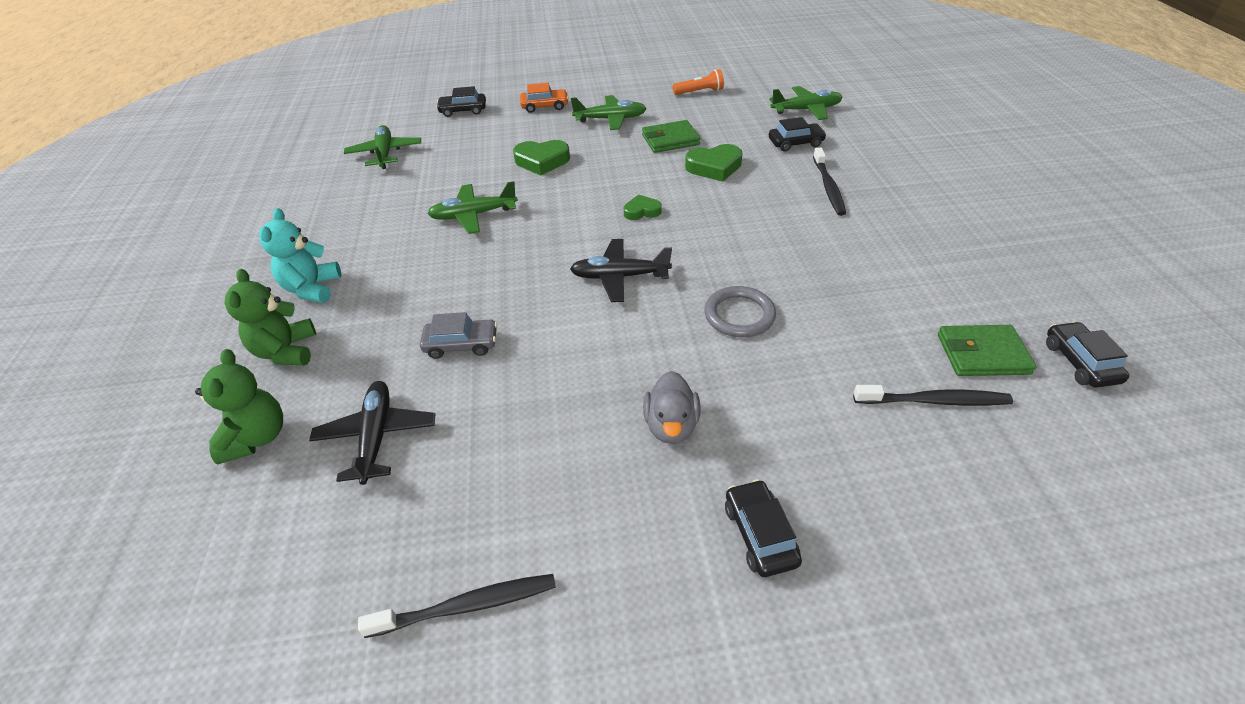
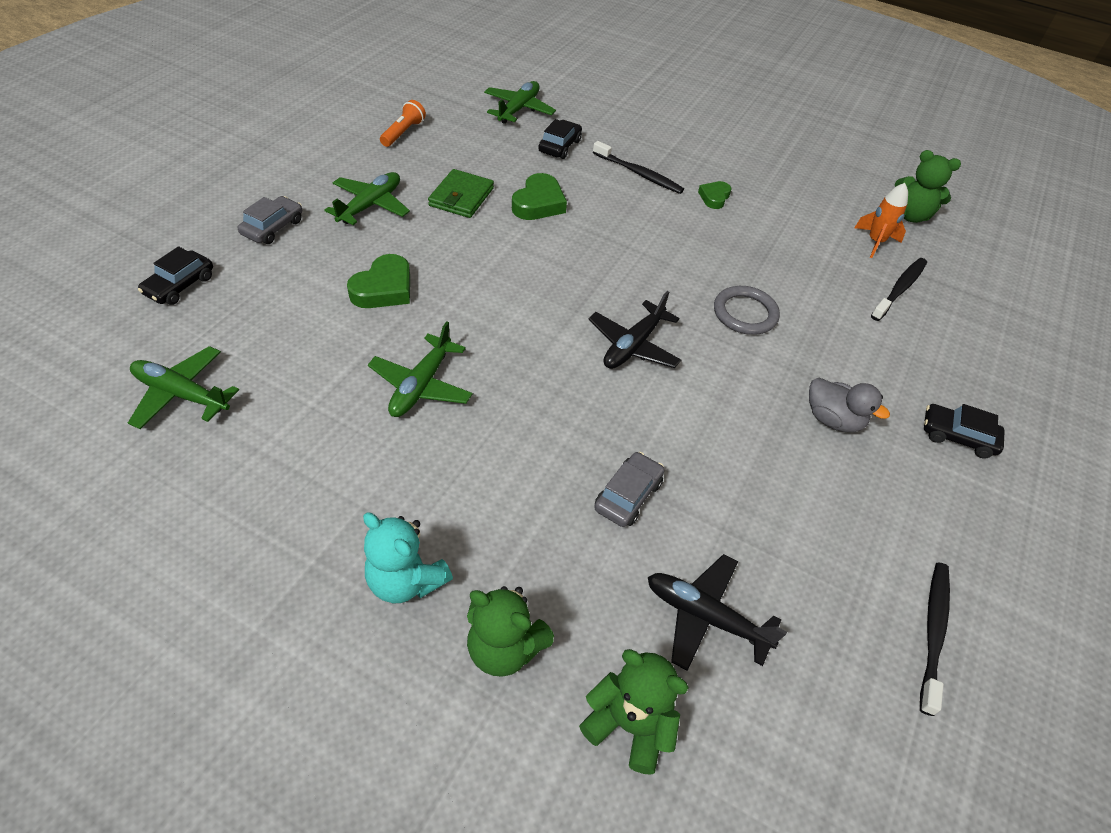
camera: 60 degrees left, 5 degrees up
(545, 106) = (273, 227): orange car -> grey car
(642, 211) = (553, 279): green heart -> green heart (714, 197)
(982, 354) = (875, 242): green wallet -> orange rocket
(1079, 362) = (910, 215): black car -> green teddy bear

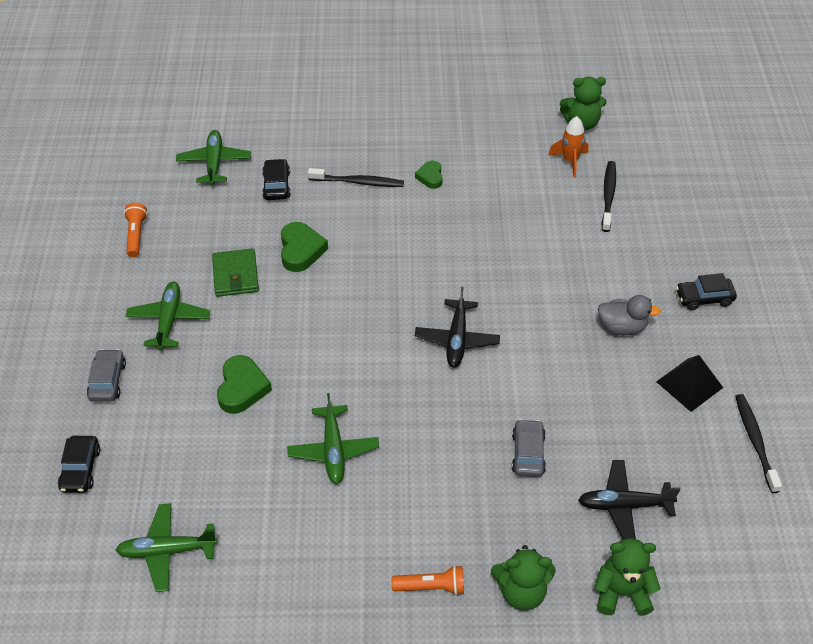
camera: 25 degrees left, 0 degrees up
(406, 580) = (431, 587): turquoise teddy bear -> orange flashlight
(745, 313) = (516, 272): grey ring -> none
(881, 520) = (689, 384): none -> black pyramid

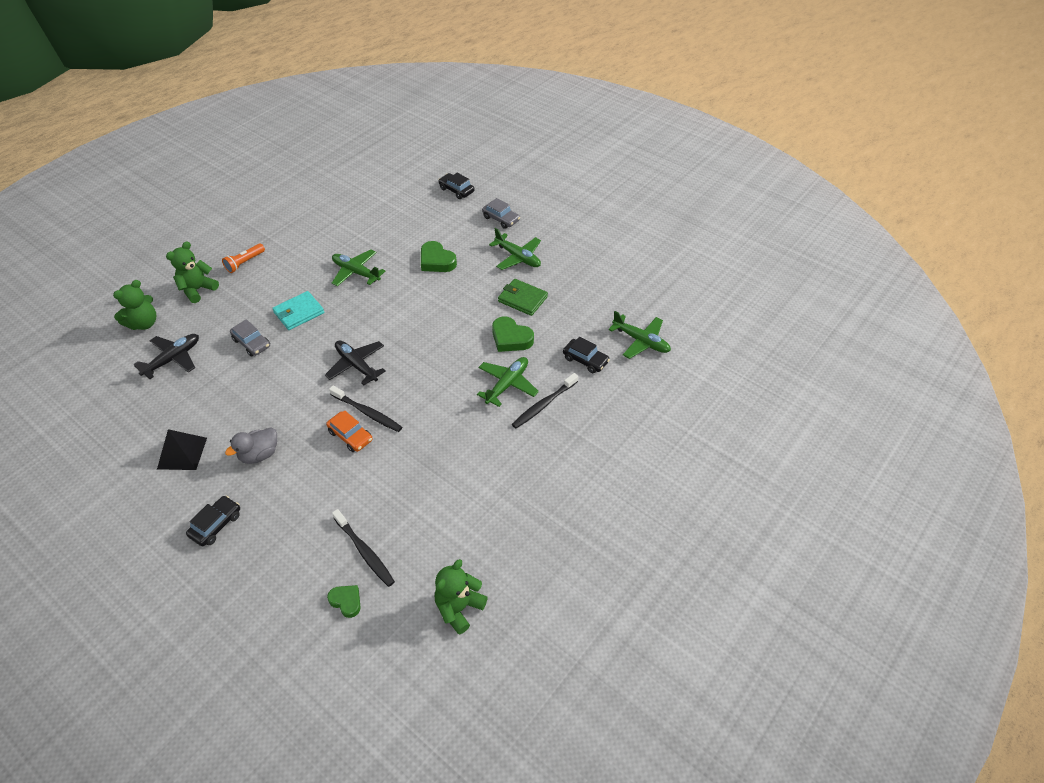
camera: 130 degrees right, 0 degrees up
(136, 235) = (604, 274): orange flashlight -> none
(167, 551) = (378, 196): green plane -> green plane (507, 384)
(430, 177) = (506, 450): green heart -> green heart (346, 601)
(445, 450) = (299, 312): none -> turquoise wallet
(532, 281) = (350, 436): none -> orange car
(570, 161) = (426, 557): orange rocket -> none
(755, 442) = (111, 451): black toothbrush -> black toothbrush (367, 412)

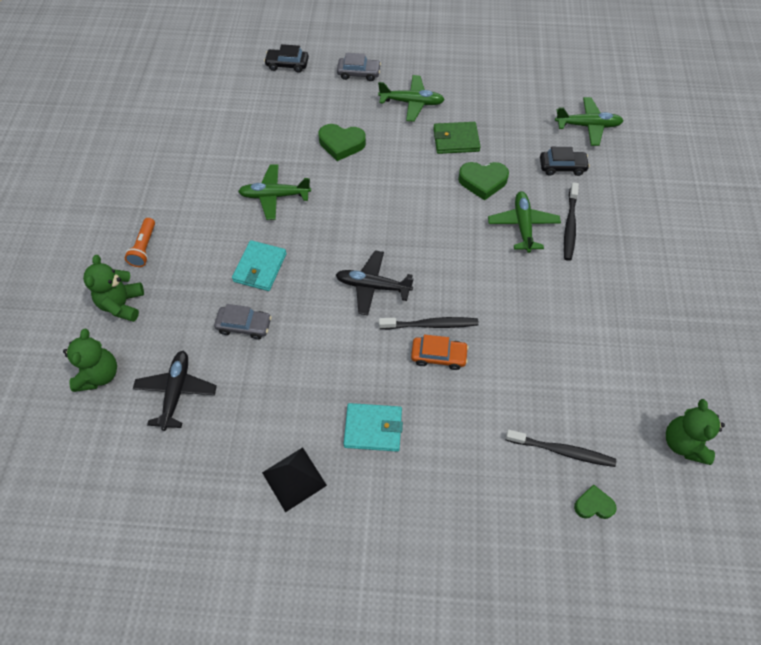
camera: 35 degrees left, 10 degrees up
(216, 524) = (405, 522): black car -> none
(259, 454) = (373, 428): grey duck -> turquoise wallet

